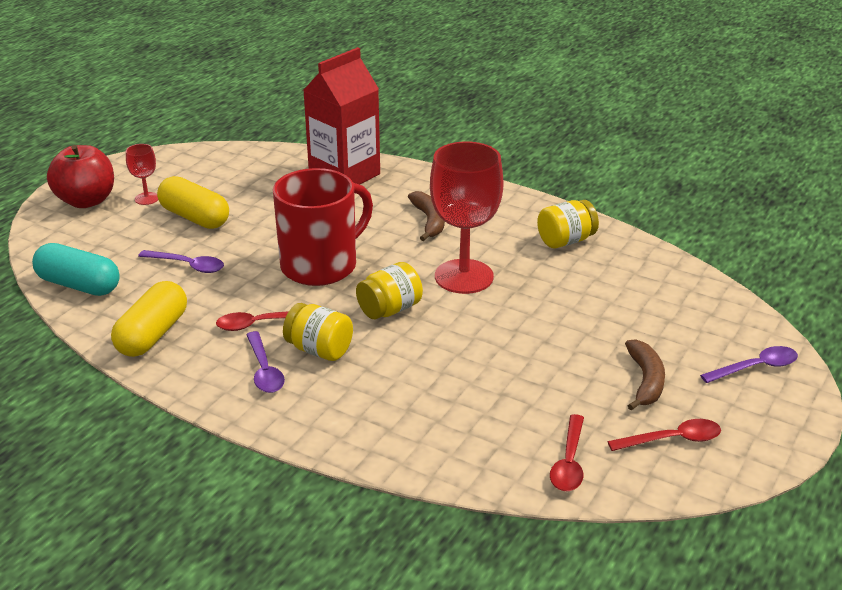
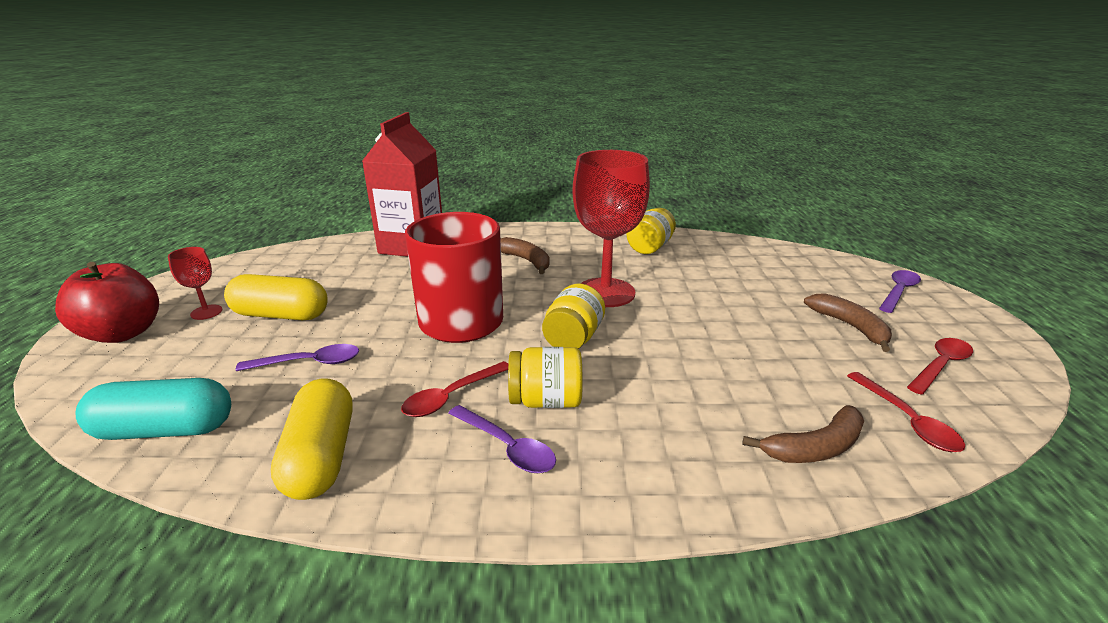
camera: 30 degrees left, 5 degrees down
(469, 450) = (815, 448): none -> brown banana

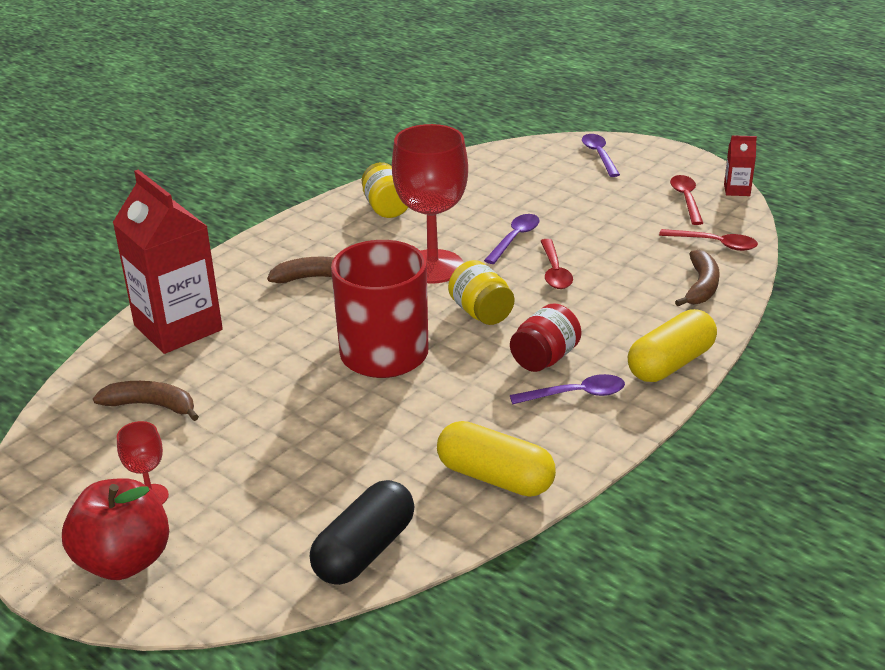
camera: 50 degrees left, 5 degrees up
(165, 430) = (364, 551): turquoise capsule -> black capsule
(281, 315) = (227, 449): yellow capsule -> yellow capsule (670, 363)
(309, 363) = (348, 453): purple spoon -> purple spoon (515, 238)
(451, 396) = (489, 397): red spoon -> red spoon (554, 271)
(546, 401) = (544, 358): yellow jar -> red jar
(850, 326) = (612, 200): brown banana -> brown banana (151, 405)
(1029, 390) = (737, 190): none -> red carton

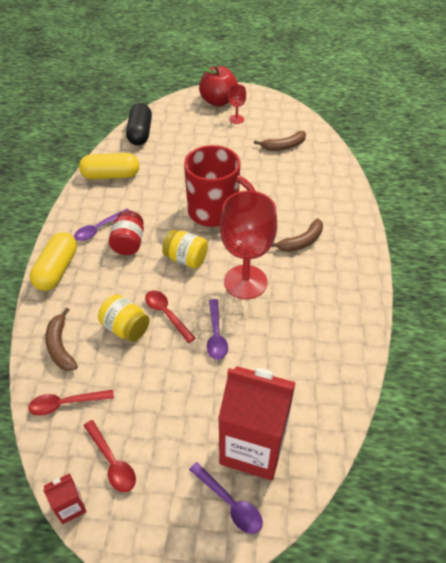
camera: 145 degrees right, 15 degrees up
(178, 328) = (327, 182): red carton -> red carton (253, 447)
(386, 208) = (331, 324): yellow jar -> yellow jar (126, 328)

